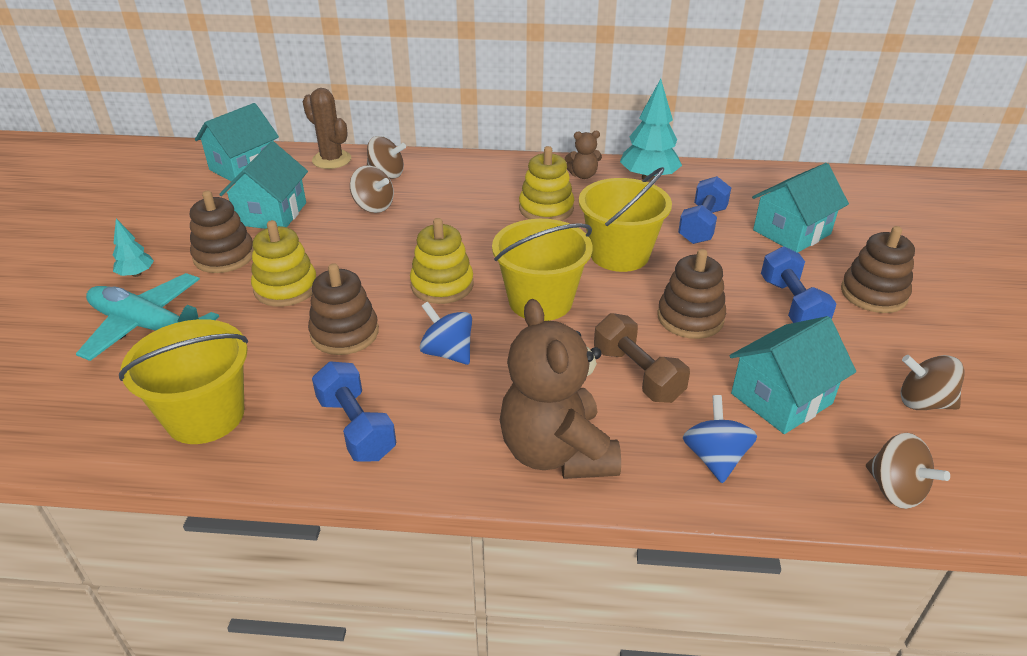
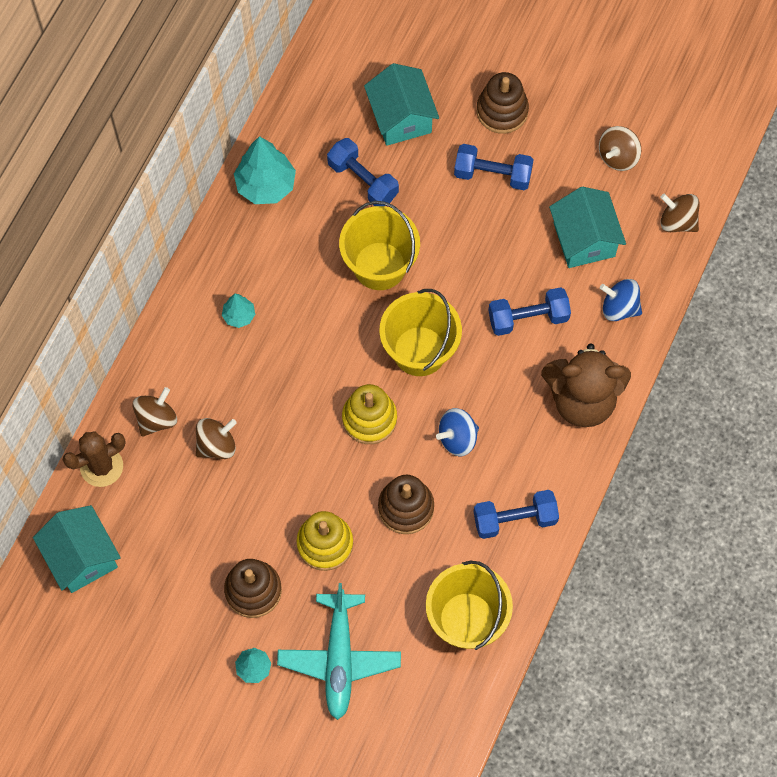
camera: 70 degrees left, 30 degrees up
(147, 326) = (339, 659): turquoise plane -> turquoise plane turned 45 degrees counterclockwise
(271, 214) = (192, 540): turquoise house -> none
(510, 191) = (239, 316): none -> turquoise tree
(546, 209) = (283, 296): yellow stacking toy -> none
(583, 175) = (236, 240): brown teddy bear -> none
(637, 374) = (528, 318): brown dumbbell -> blue dumbbell
(690, 318) = (481, 253): brown stacking toy -> none
(895, 490) = (677, 221): brown spinning top -> brown spinning top turned 135 degrees counterclockwise

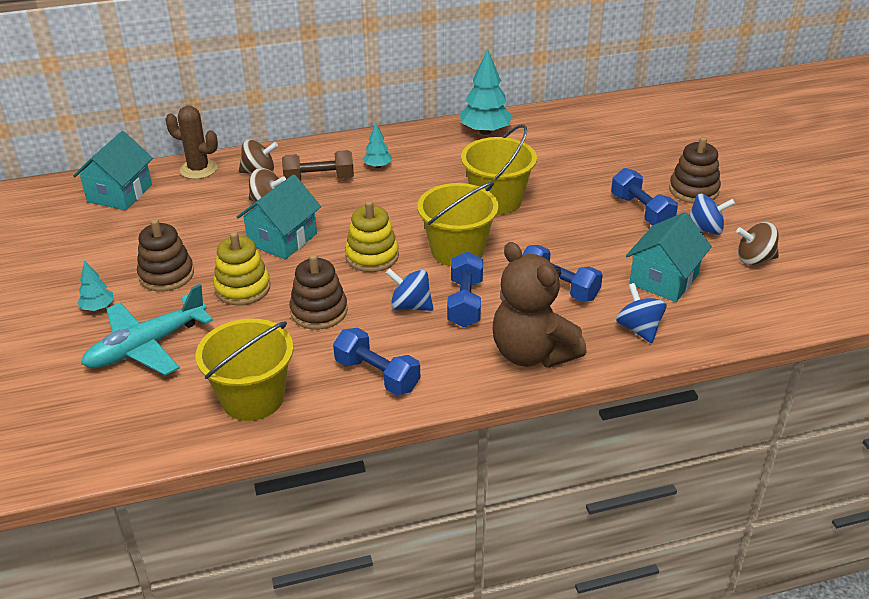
camera: 50 degrees right, 30 degrees down
(216, 379) = (319, 180): none -> brown dumbbell
(363, 180) = (547, 163): blue dumbbell -> blue dumbbell (465, 303)
(401, 117) = (616, 155): turquoise house -> turquoise house (282, 239)
(556, 153) = (705, 229): none -> blue spinning top
(677, 221) = (758, 318): brown spinning top -> none

